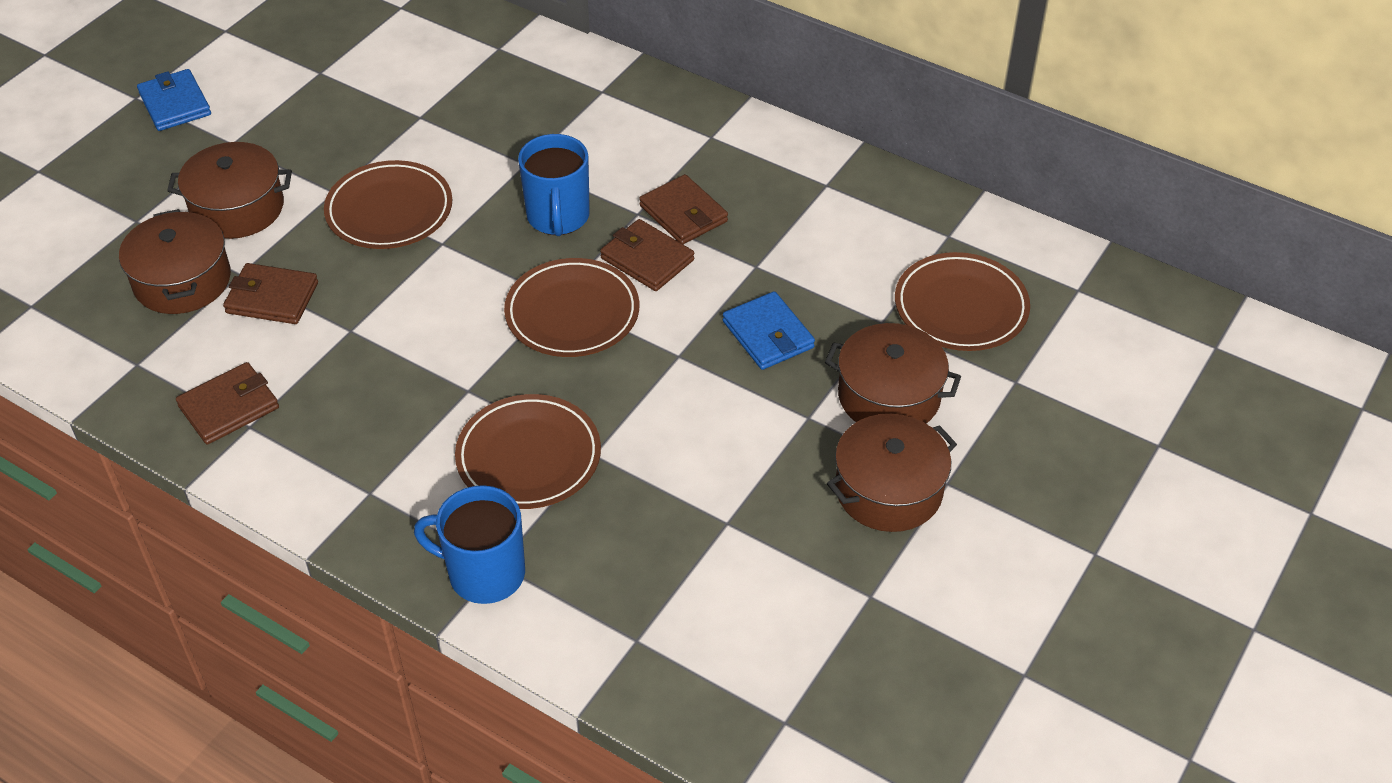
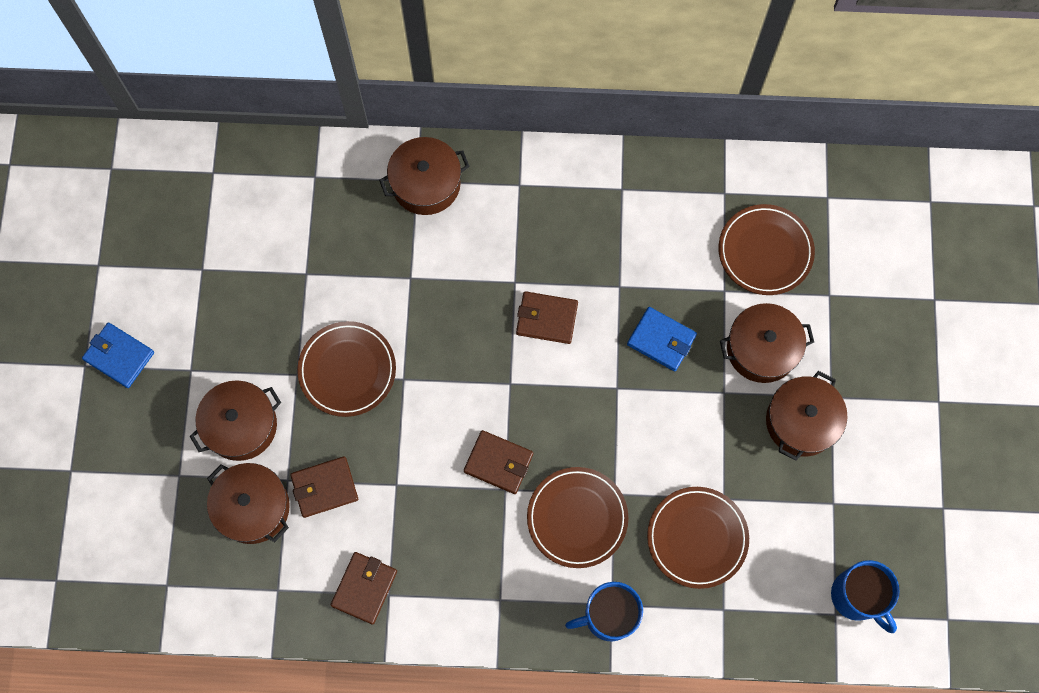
camera: 30 degrees left, 25 degrees up
(558, 217) = (465, 314): blue mug -> blue mug (857, 597)
(572, 313) = (528, 391): brown plate -> brown plate (697, 538)
(609, 97) = (426, 183): none -> brown pot
(683, 214) = (545, 266): brown wallet -> brown wallet (498, 463)

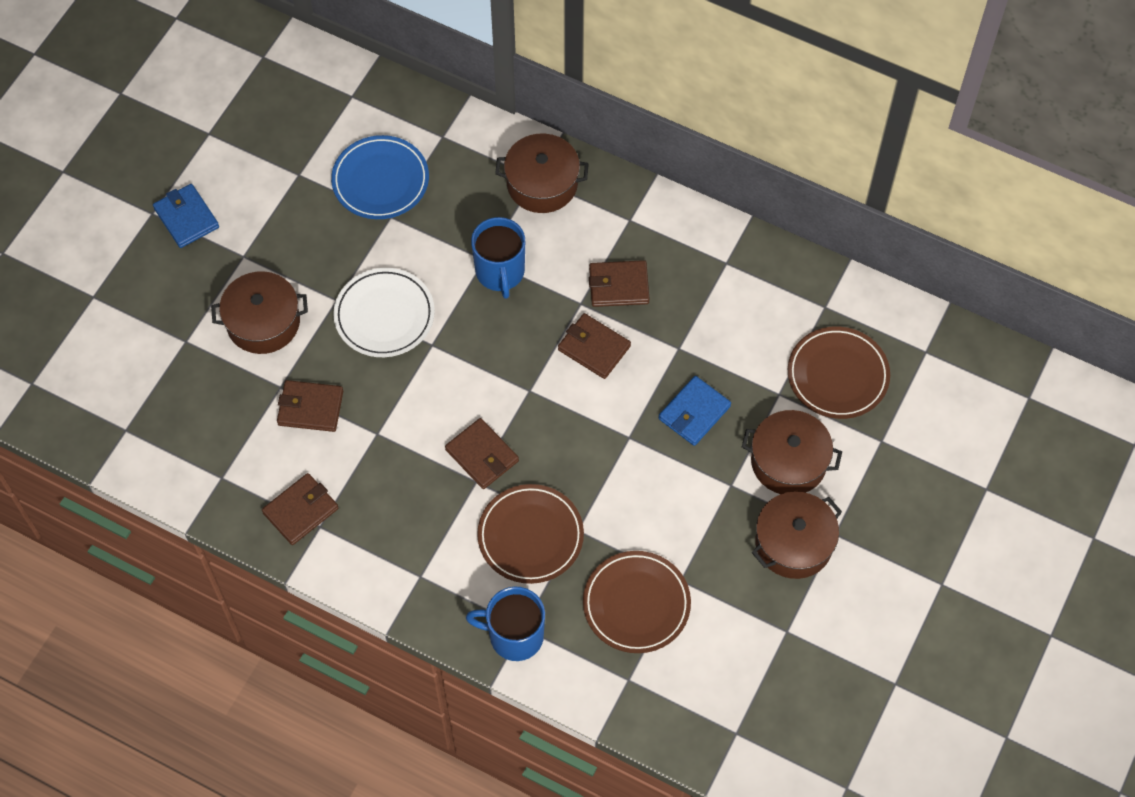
camera: 25 degrees right, 10 degrees down
(253, 507) = (237, 397): brown pot -> none
(280, 243) = (380, 180): none -> blue plate
(347, 370) = (384, 315): brown plate -> white plate
(540, 251) = (618, 286): none -> brown wallet
(661, 340) = (694, 412): blue wallet -> blue wallet turned 75 degrees clockwise
(857, 597) = (766, 726): blue mug -> blue mug (500, 272)

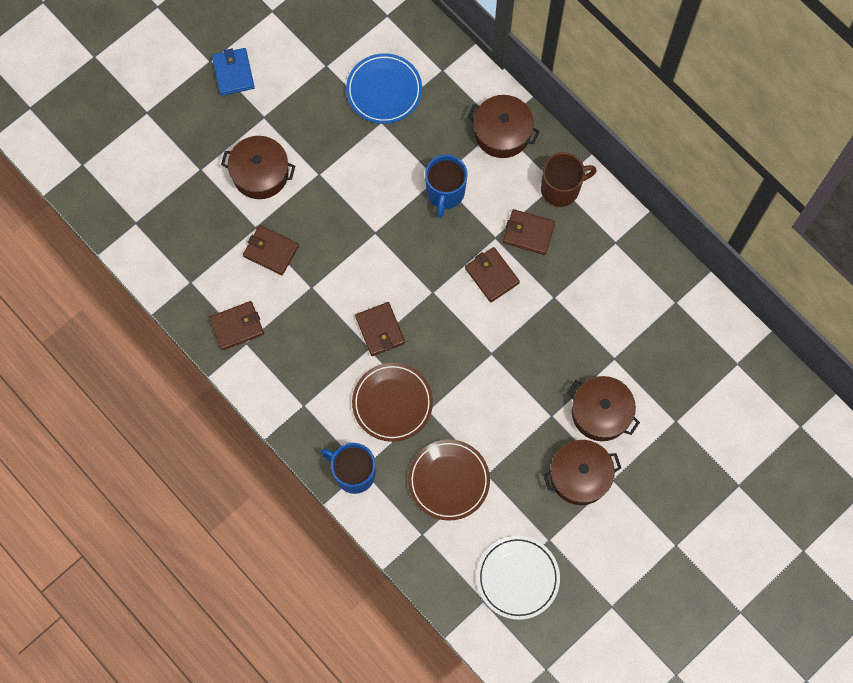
camera: 20 degrees right, 10 degrees up
(384, 315) = (349, 198): white plate -> white plate (517, 578)
(638, 223) = (561, 189): none -> brown mug
(694, 412) = (546, 351): blue wallet -> none
(837, 375) = (663, 359): brown plate -> none

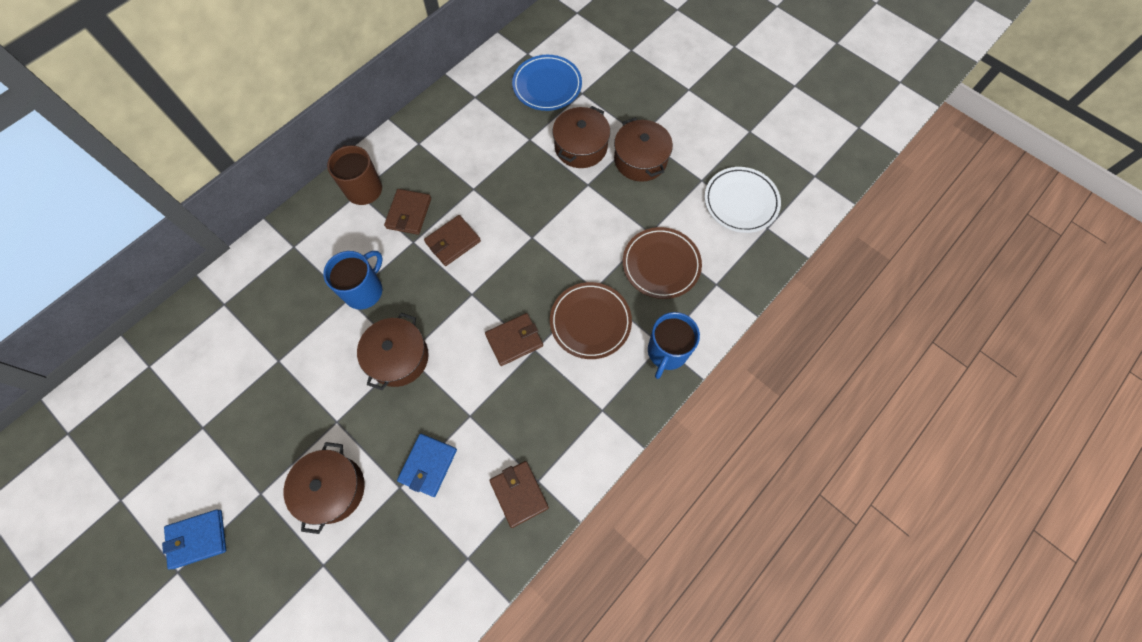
camera: 95 degrees left, 5 degrees down
(271, 251) = (428, 465): brown wallet -> blue wallet
(384, 90) = (241, 361): blue plate -> blue plate (547, 85)
(445, 193) = (364, 290): blue mug -> blue mug turned 60 degrees counterclockwise
(502, 133) = (301, 243): brown pot -> brown pot (398, 357)

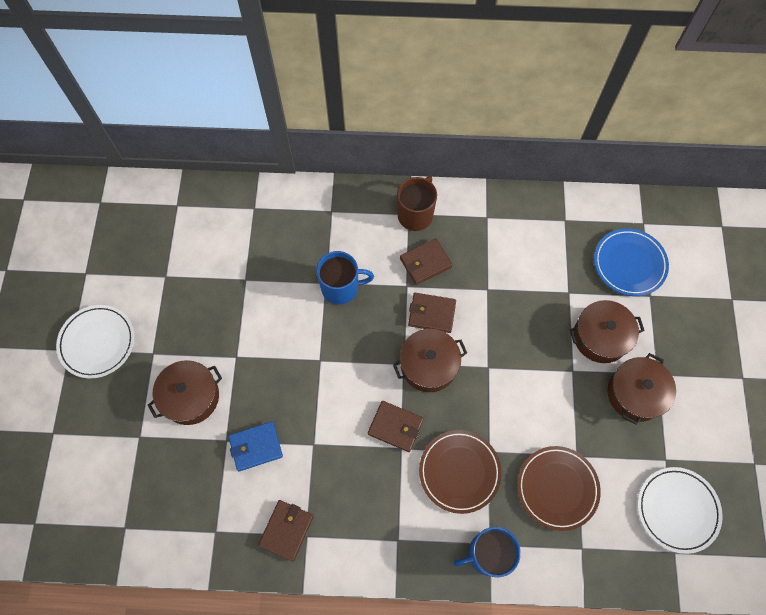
camera: 50 degrees right, 0 degrees up
(197, 539) = (97, 342): blue wallet -> white plate
(398, 357) = (313, 356): brown pot -> brown pot (428, 365)

